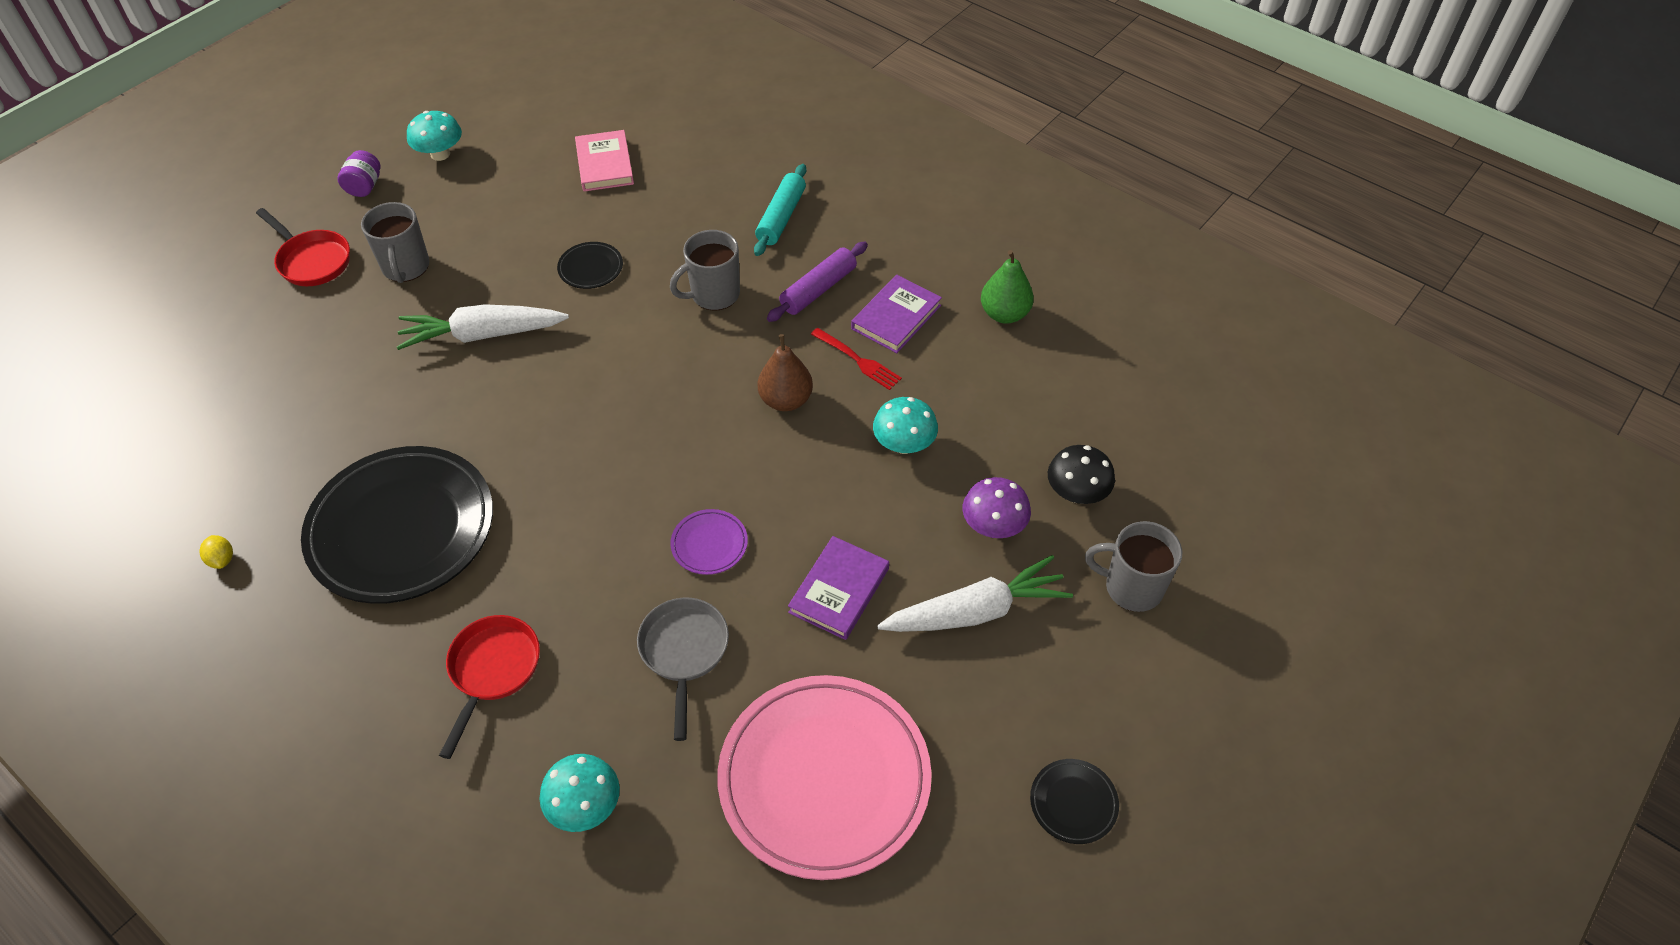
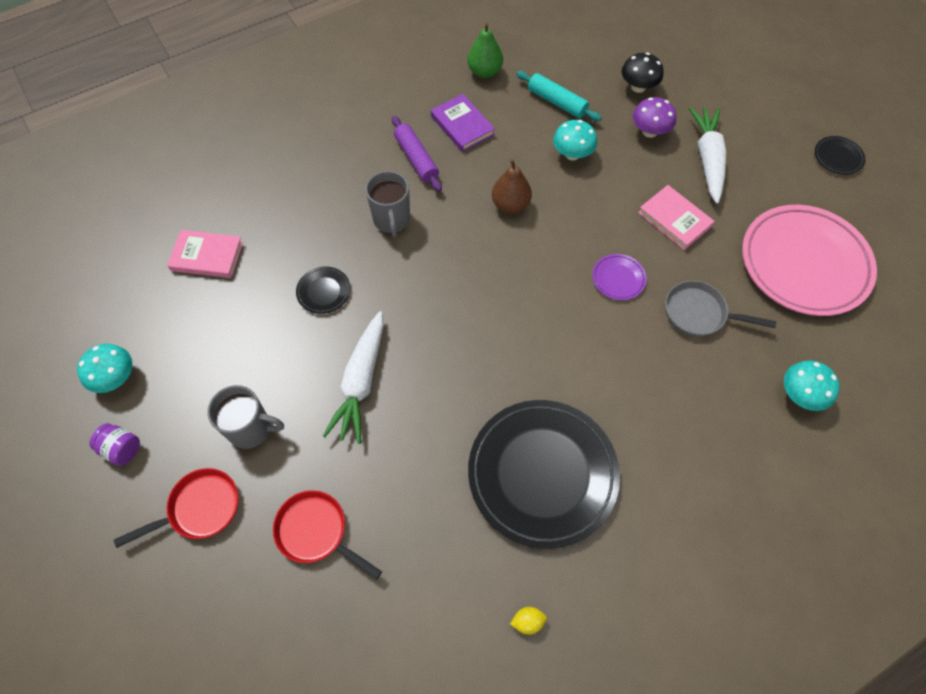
camera: 70 degrees left, 10 degrees up
(492, 670) = (686, 431): red pan -> red pan (316, 532)
(781, 217) = (333, 160): turquoise rolling pin -> turquoise rolling pin (557, 102)
(839, 590) = (674, 219): purple book -> pink book
(858, 360) = (491, 156): red fork -> none
(1131, 587) = (710, 87): grey mug -> none

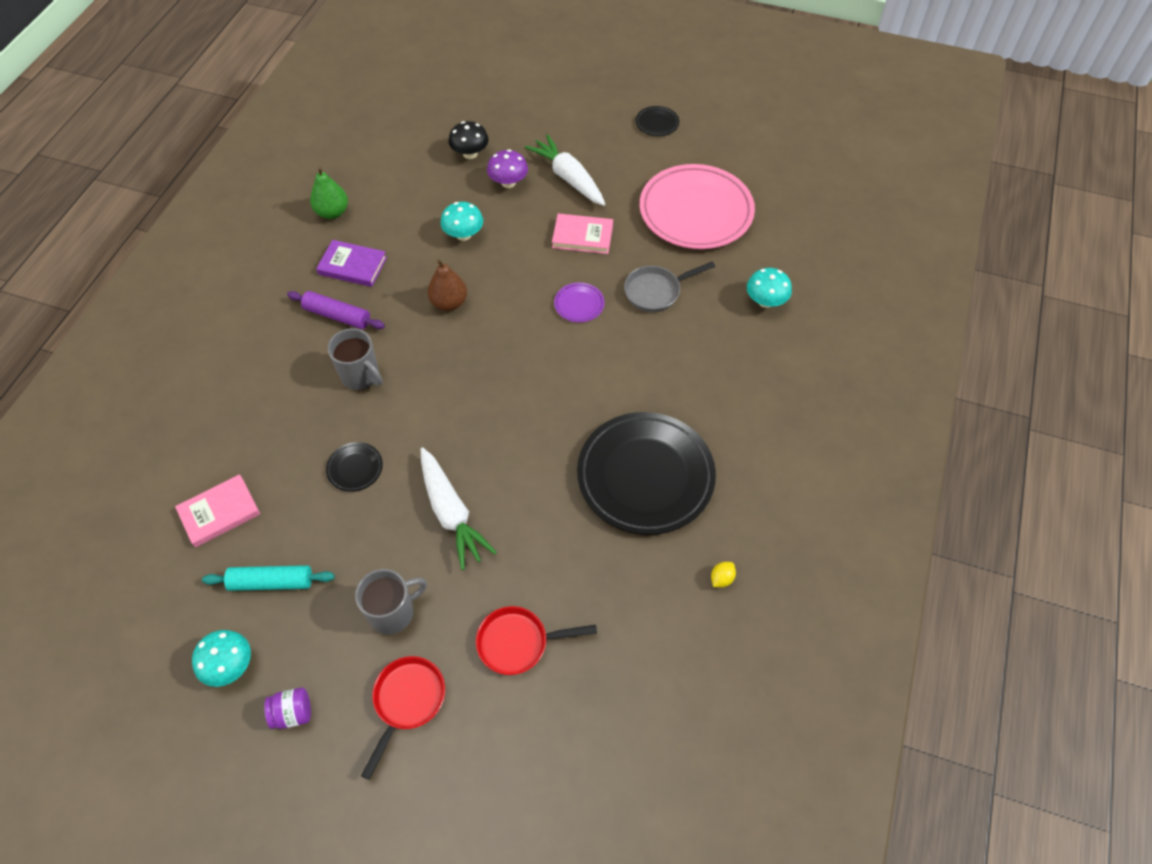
camera: 40 degrees left, 5 degrees down
(557, 102) = (415, 202): turquoise rolling pin -> turquoise rolling pin (271, 582)

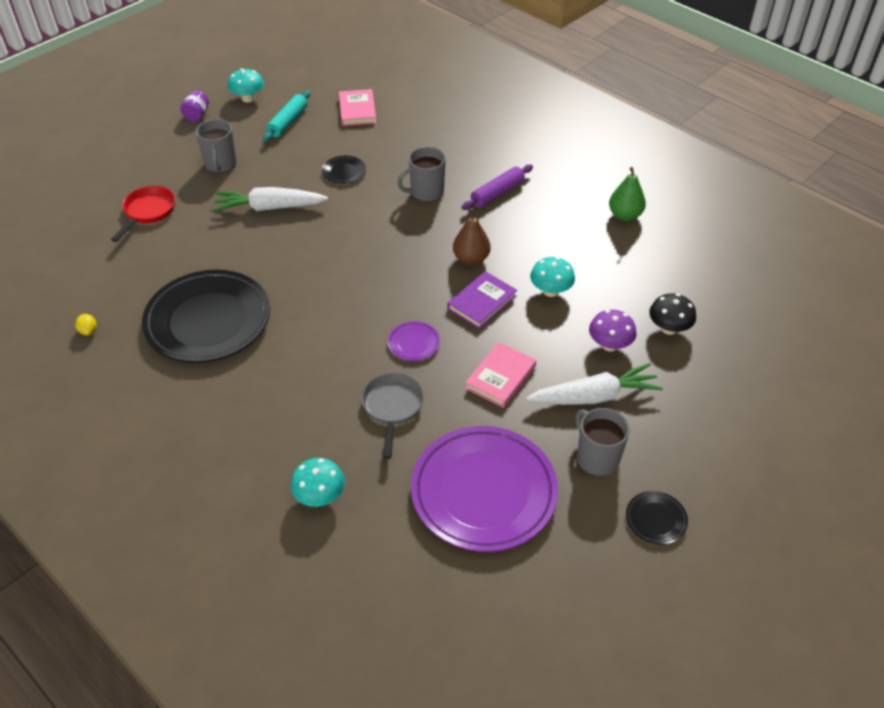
camera: 115 degrees right, 10 degrees down
(352, 266) = (550, 213): purple book -> purple book (482, 302)
(407, 701) = (159, 157): red pan -> none
(626, 162) = (596, 458): none -> grey mug
(695, 212) = (483, 492): pink plate -> purple plate

